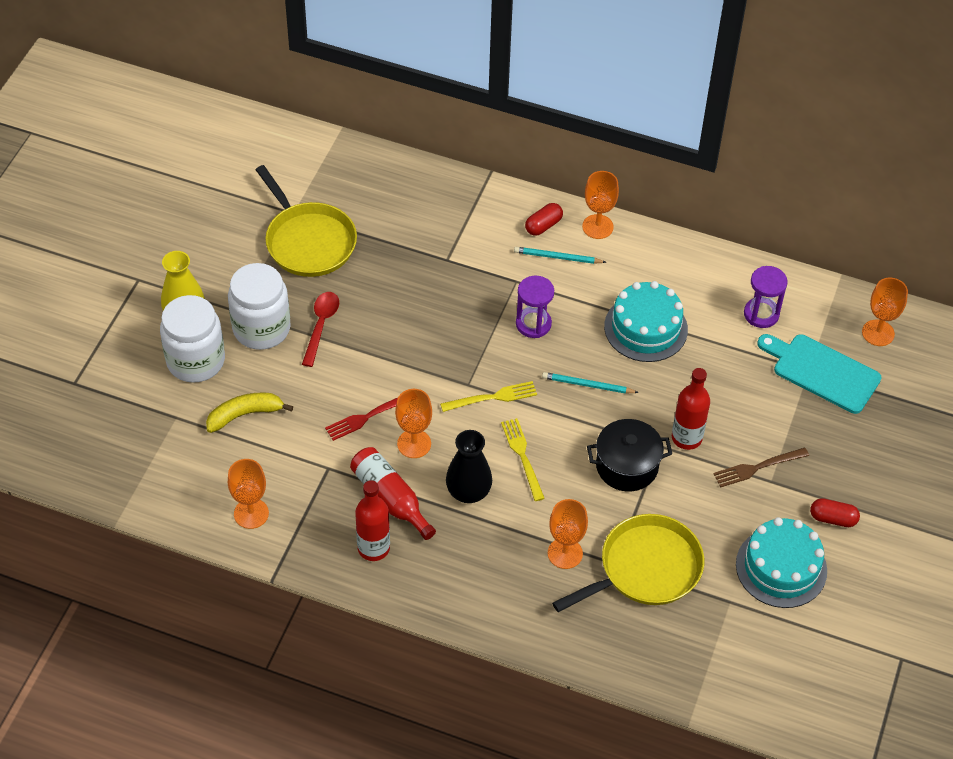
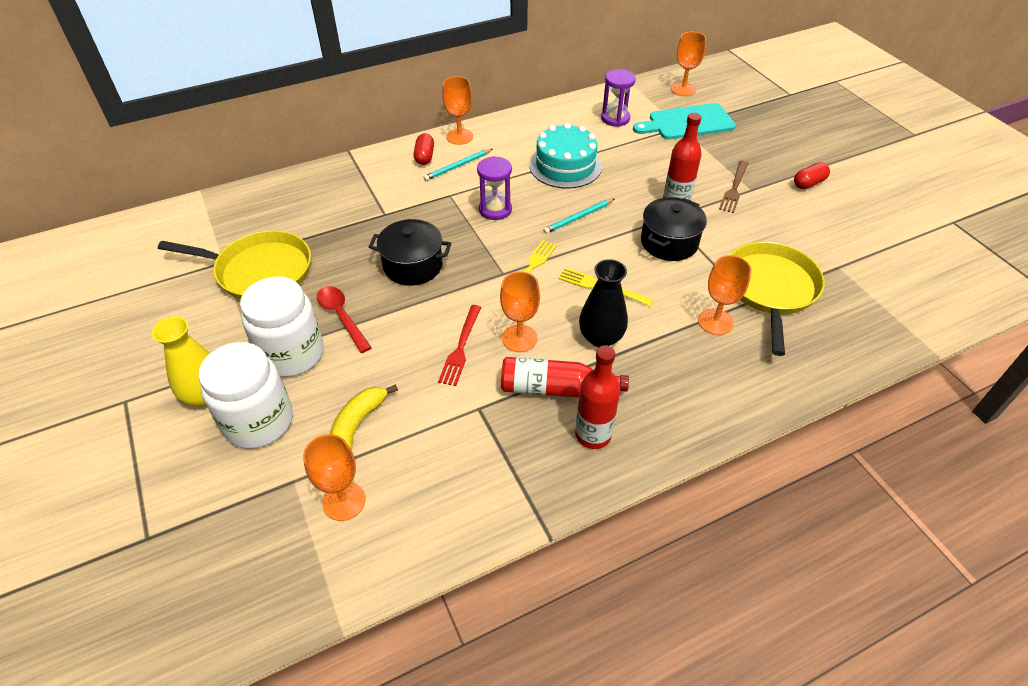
camera: 45 degrees left, 5 degrees down
(251, 513) = (461, 499): orange goblet -> orange goblet (344, 501)
(413, 324) = (413, 266): none -> black pot
(781, 567) = (829, 227): turquoise cake -> none

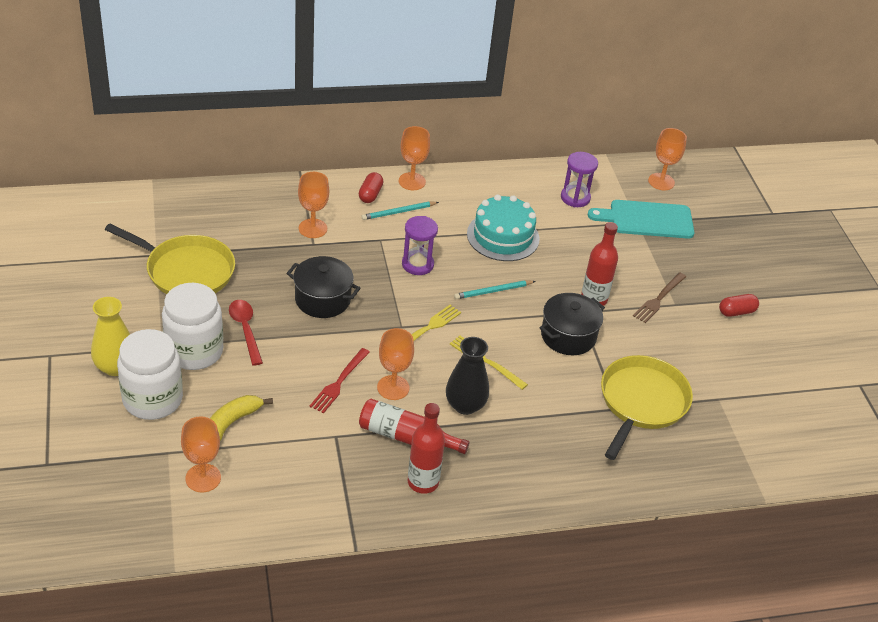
camera: 10 degrees right, 5 degrees down
(715, 322) = (575, 418): orange goblet -> orange goblet (313, 228)

